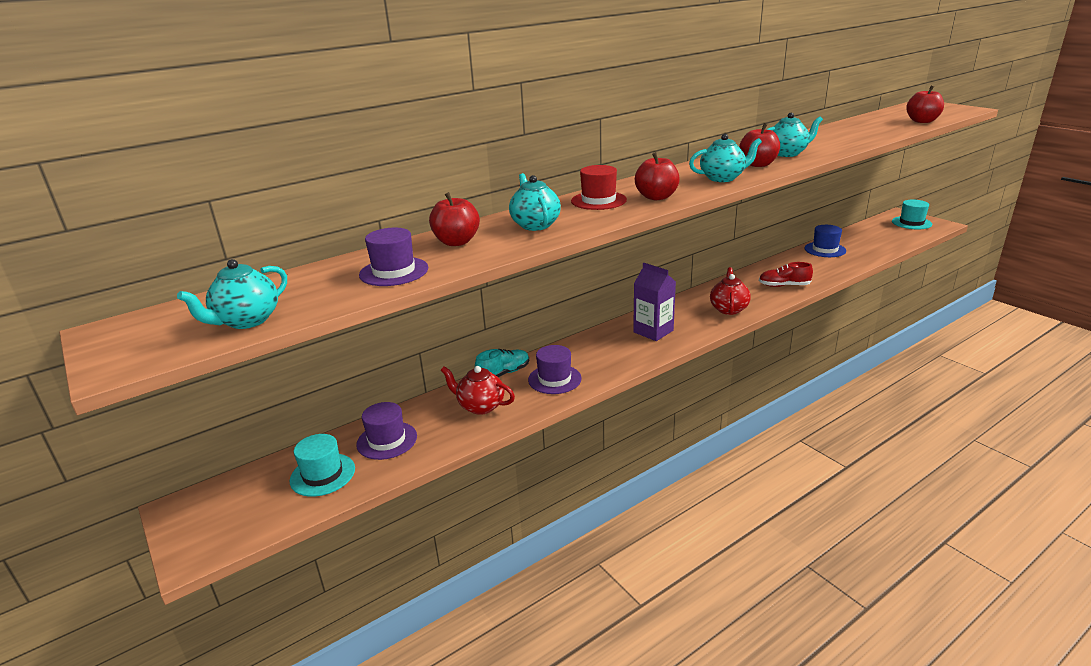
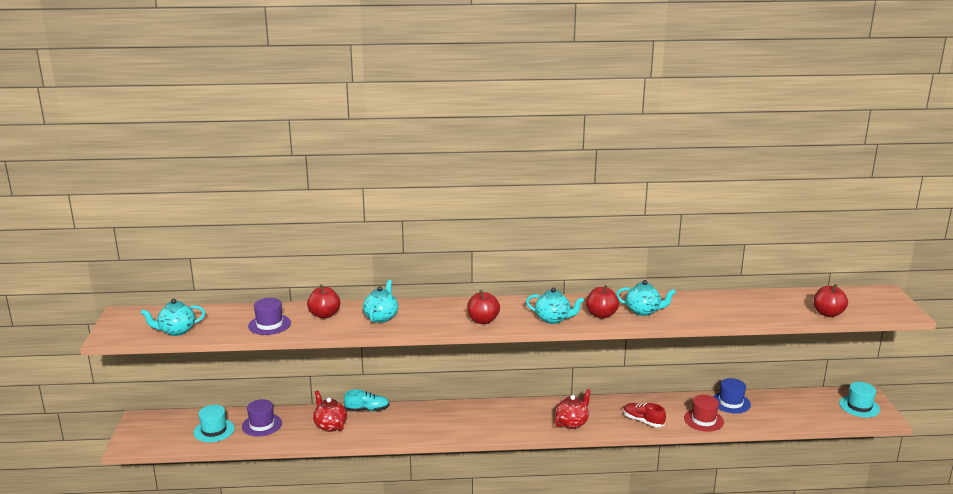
camera: 30 degrees right, 5 degrees down
(554, 379) = (391, 426): purple hat -> none
(598, 200) = (445, 310): red hat -> red hat (703, 420)
(653, 331) = (495, 418): purple carton -> none

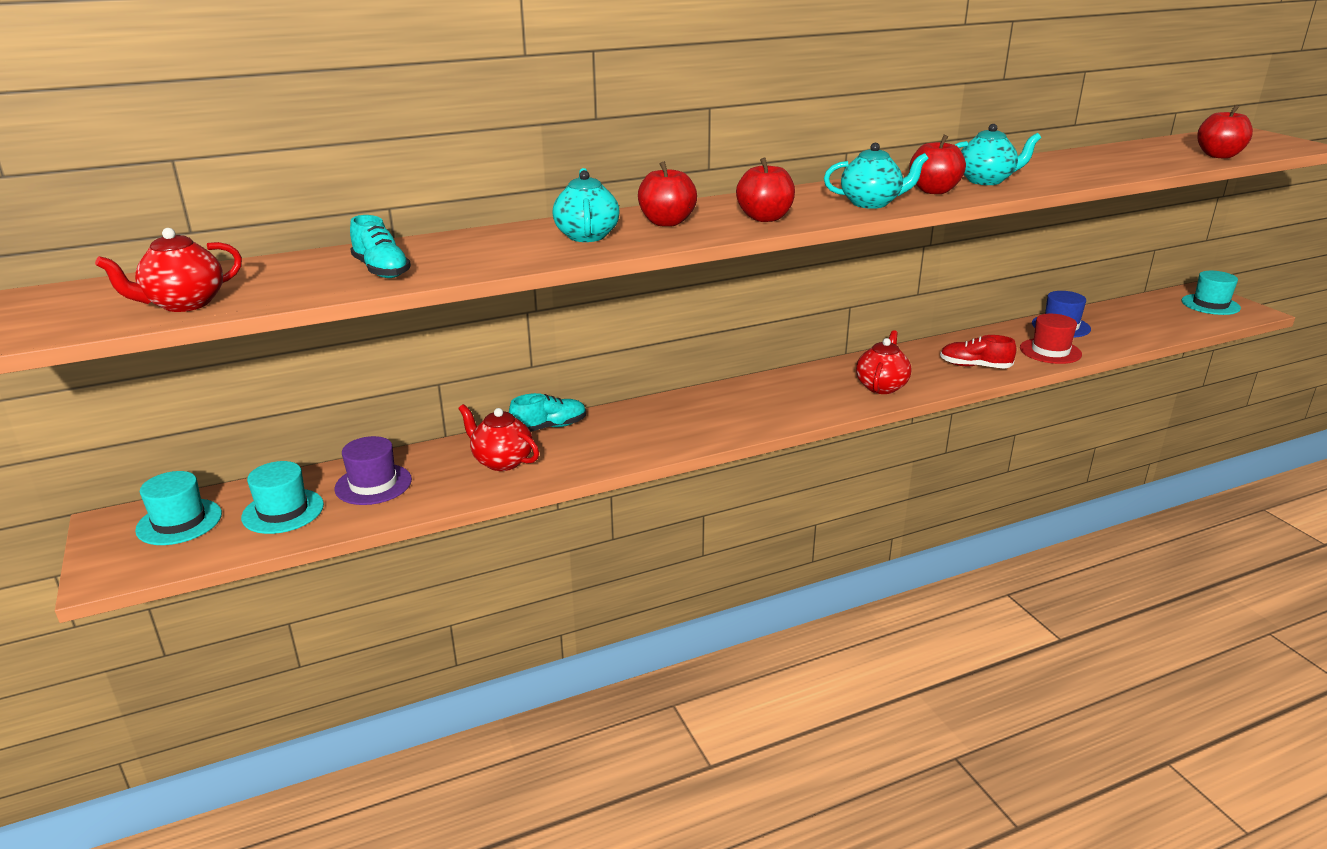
camera: 20 degrees left, 5 degrees up
(167, 425) = (179, 522): none -> turquoise hat
(176, 331) = (184, 304): turquoise teapot -> red teapot
(269, 324) = (381, 270): purple hat -> turquoise shoe
(324, 315) = (478, 245): red apple -> red apple (667, 222)

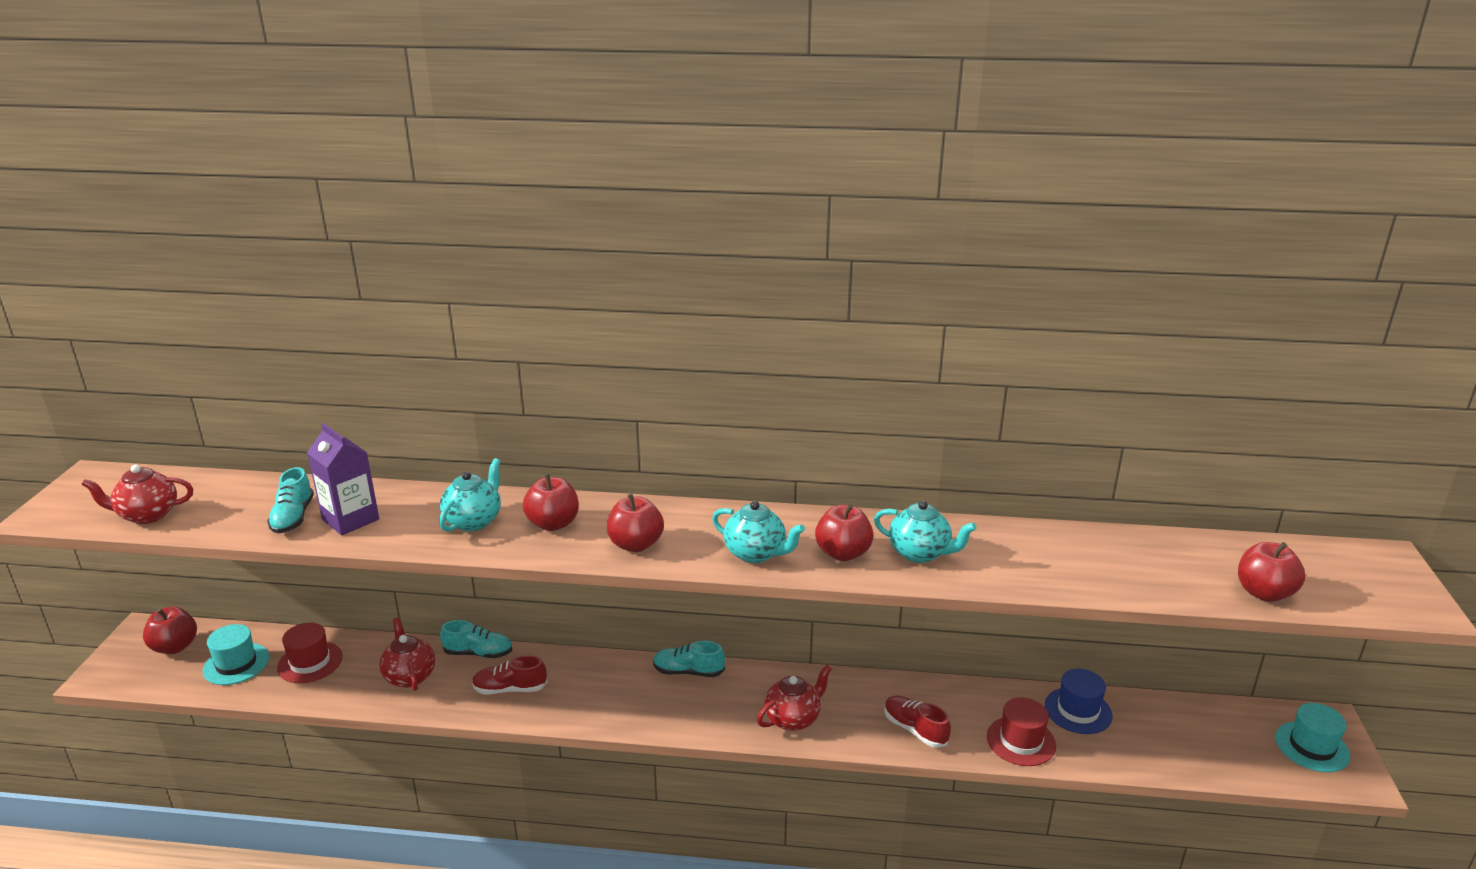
camera: 30 degrees right, 0 degrees up
(179, 522) = (175, 647): turquoise hat -> red apple
(373, 484) = (310, 662): purple hat -> red hat
(452, 259) = (350, 519): none -> purple carton
(616, 440) = (510, 689): none -> red shoe
(759, 384) = (688, 671): none -> turquoise shoe

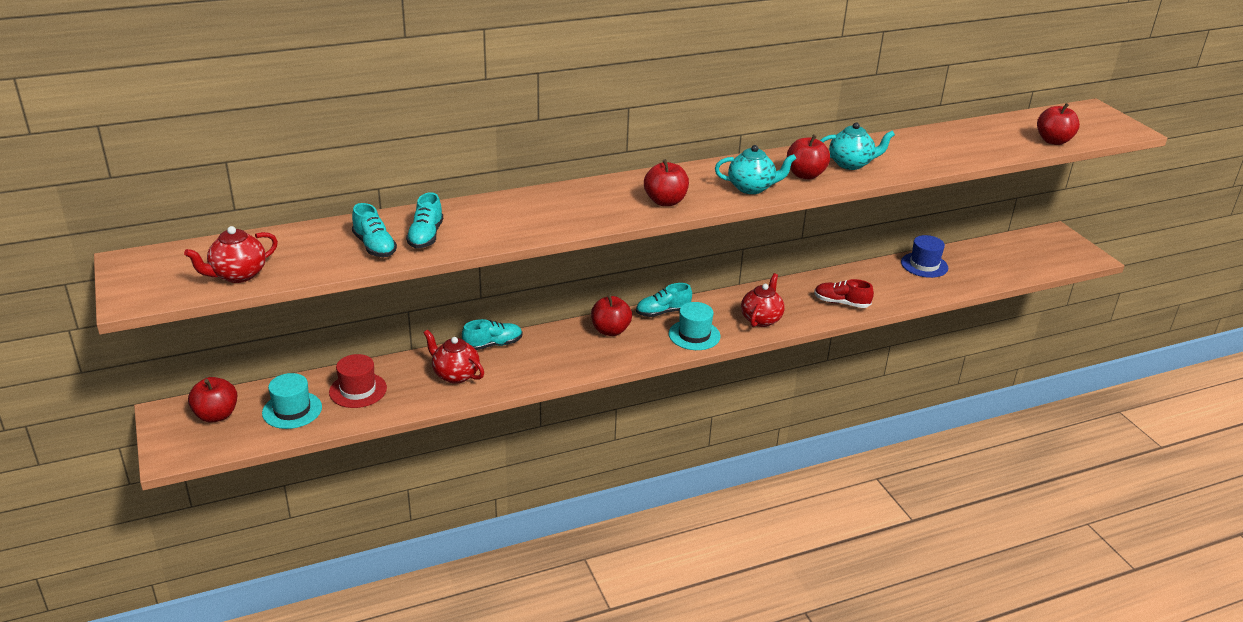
camera: 30 degrees left, 5 degrees up
(350, 519) = (426, 236): purple carton -> turquoise shoe
(474, 521) = (527, 215): turquoise teapot -> none
(510, 689) = (544, 360): red shoe -> none
(553, 524) = (589, 203): red apple -> red apple (610, 331)
(1021, 741) = (907, 291): red hat -> none
(1312, 747) = (1058, 248): turquoise hat -> turquoise hat (694, 335)

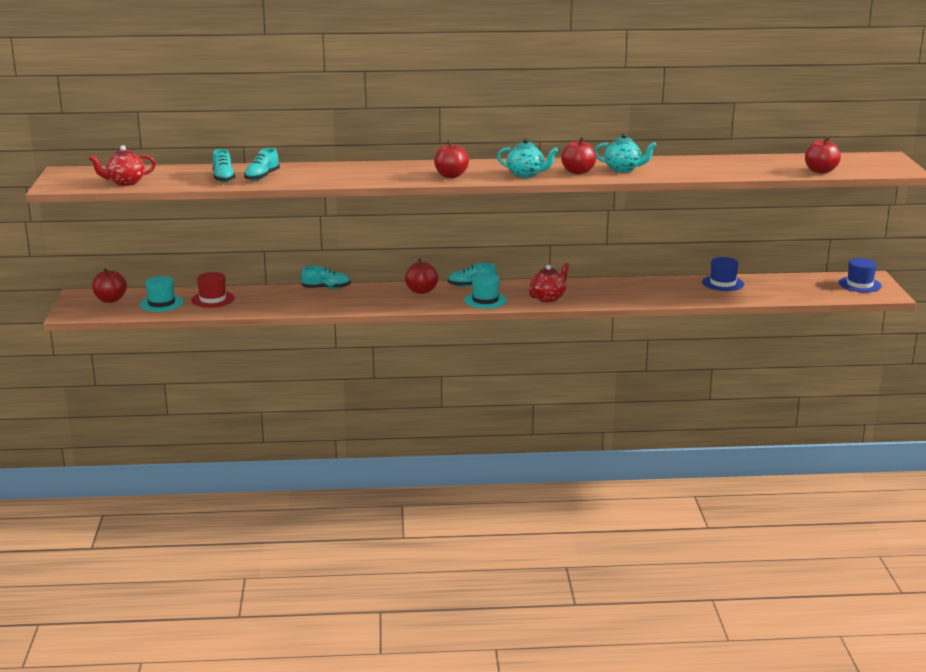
camera: 20 degrees right, 10 degrees down
(455, 375) = (286, 300): red teapot -> none
(841, 303) = (625, 296): red shoe -> none
(1054, 246) = (859, 284): none -> blue hat

